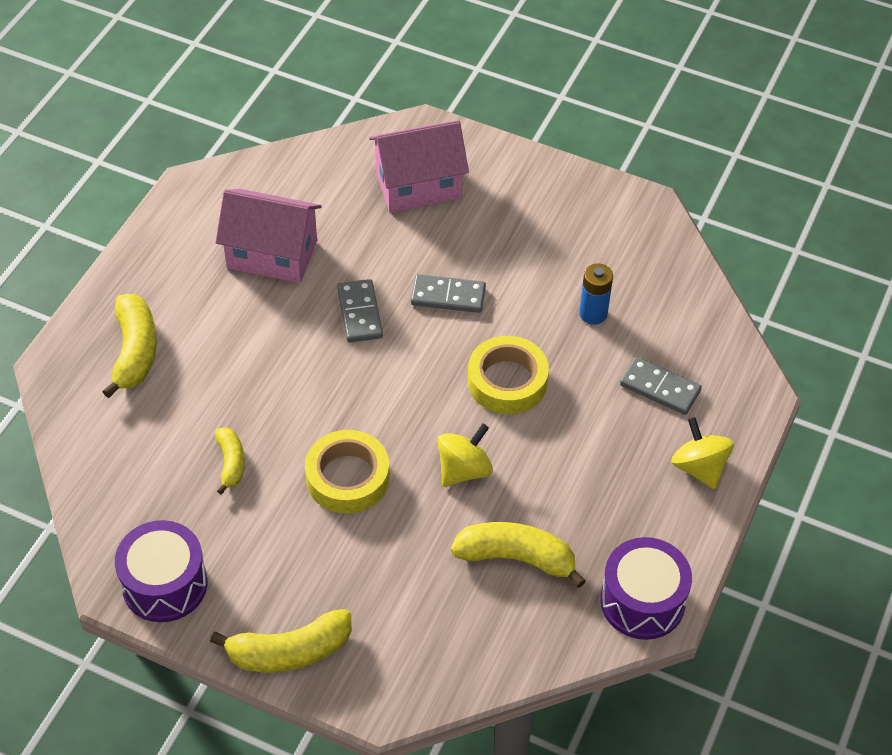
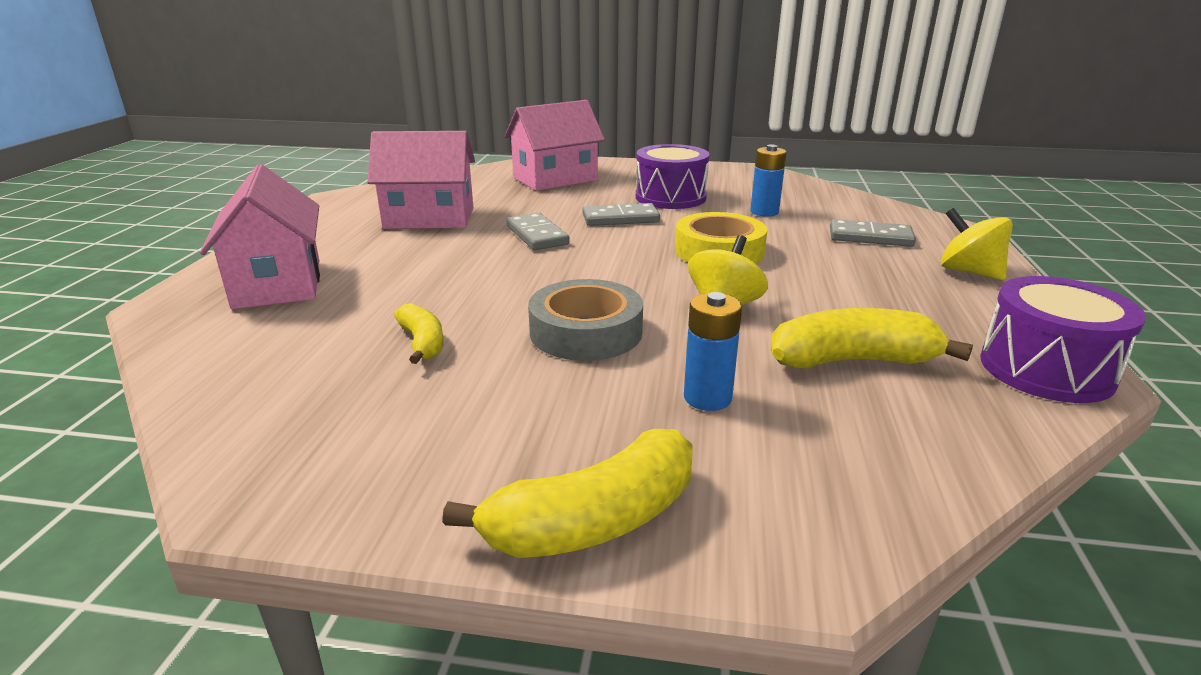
camera: 15 degrees left, 25 degrees down
(135, 351) = (278, 284): yellow banana -> pink house
(165, 584) = (339, 476): purple drum -> purple drum (670, 197)
(347, 477) = (586, 332): yellow tape -> grey tape
(397, 571) = (707, 398): none -> blue battery

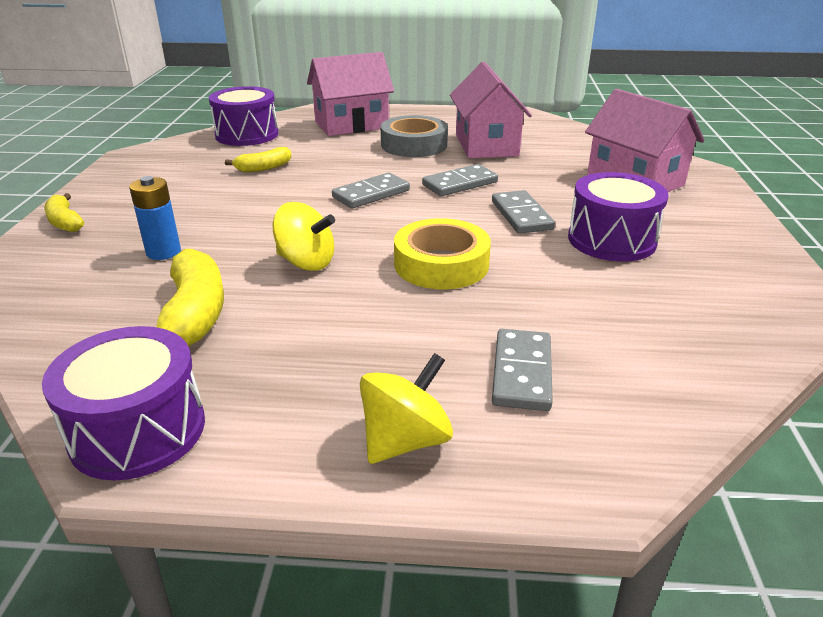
camera: 85 degrees right, 5 degrees up
(239, 366) = (247, 135): none -> purple drum
(550, 275) = (371, 194): none -> grey domino
(586, 332) = (269, 211): grey tape -> grey tape (414, 145)
(594, 520) = (65, 222): yellow banana -> yellow banana, size x0.59
(764, 212) = (590, 298): blue battery -> none

